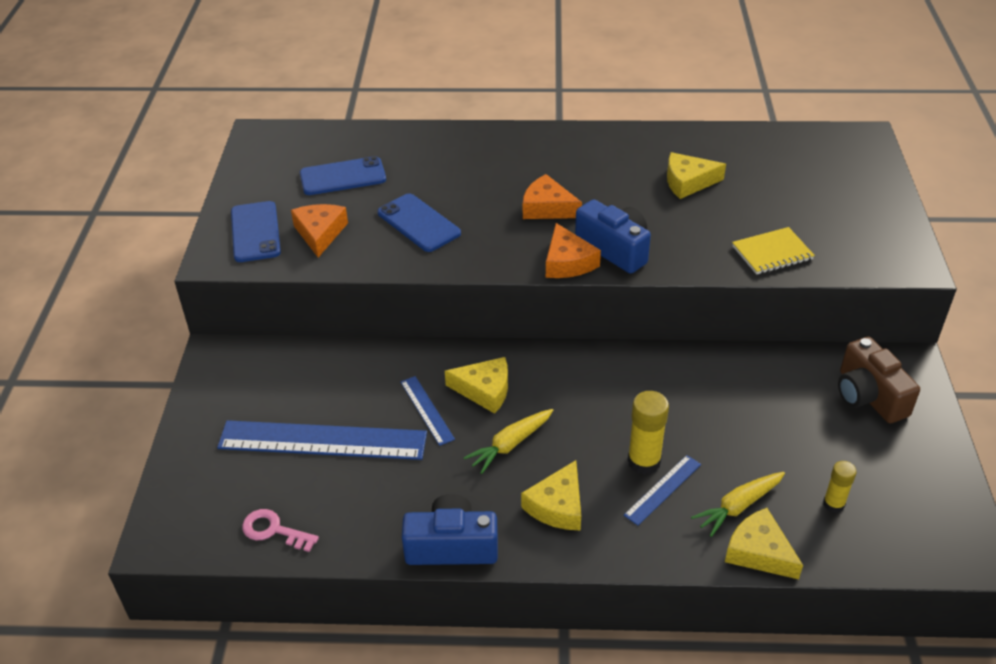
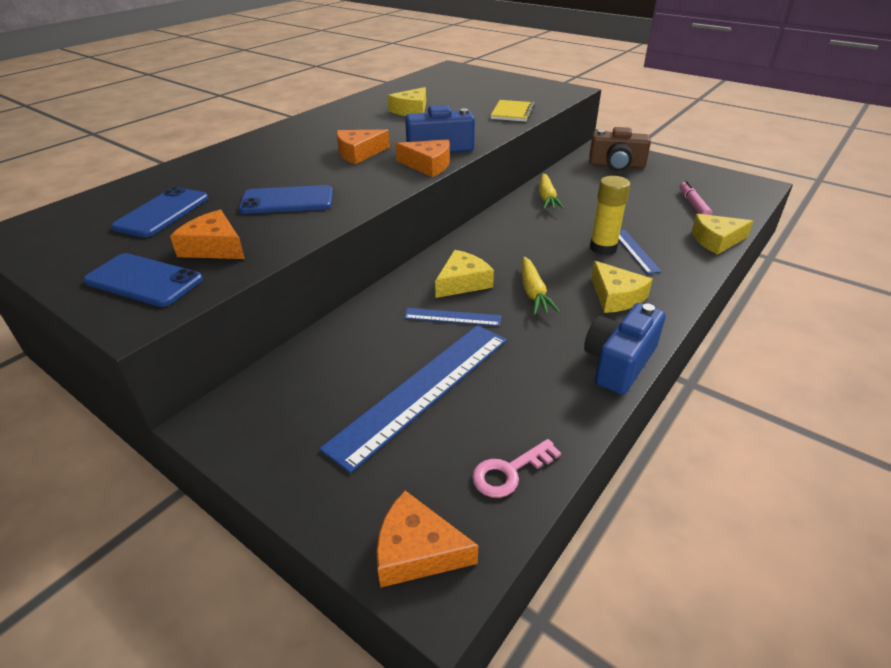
camera: 55 degrees left, 5 degrees down
(178, 515) = (417, 550): none -> orange cheese
(738, 506) = (672, 232): yellow carrot -> yellow carrot (547, 198)
(833, 504) = (693, 205): yellow glue stick -> pink marker

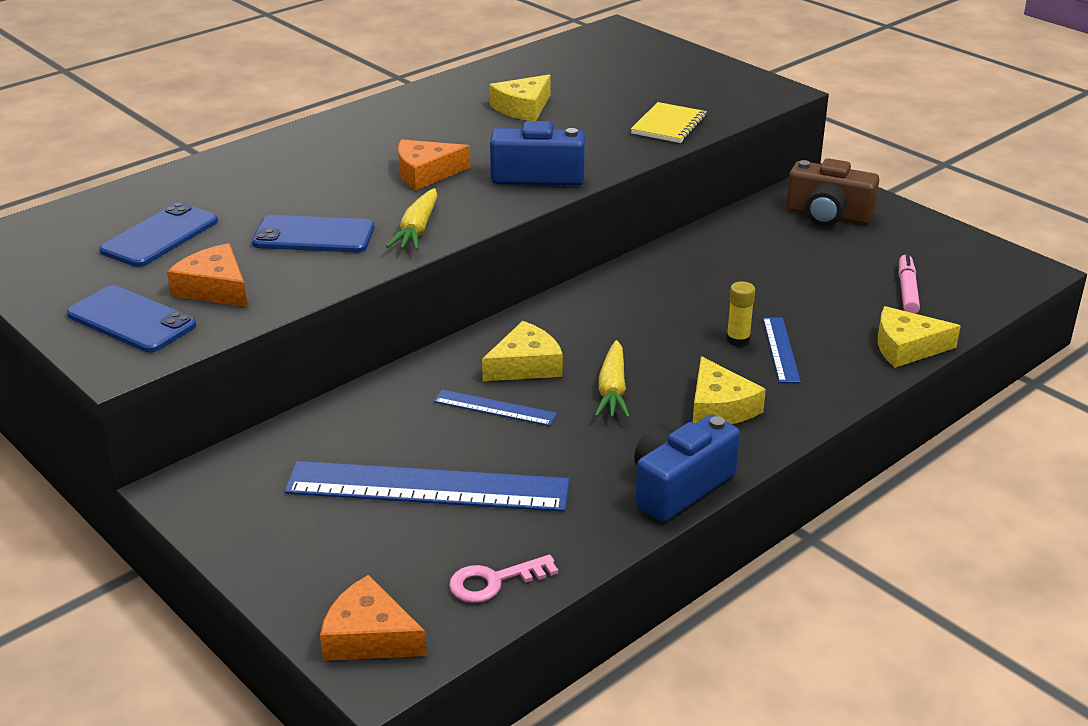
camera: 10 degrees right, 5 degrees down
(422, 390) = (427, 487): blue ruler -> blue ruler turned 45 degrees clockwise
(428, 165) = (511, 201): orange cheese -> none
(547, 198) = (695, 258): yellow carrot -> yellow carrot (417, 230)
(603, 248) = (738, 340): yellow glue stick -> yellow glue stick, size x0.62

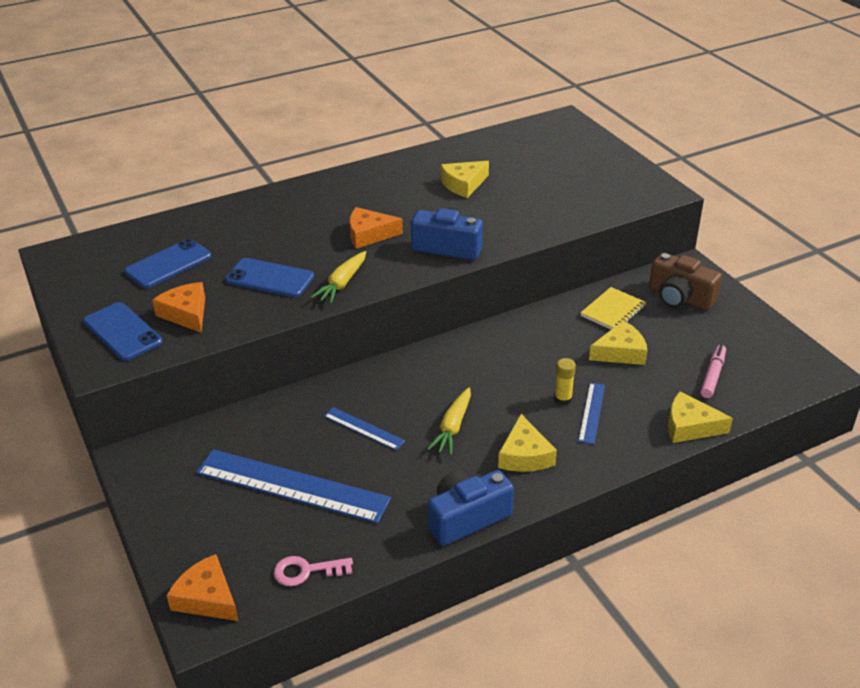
camera: 15 degrees right, 5 degrees up
(526, 365) = (399, 396): yellow cheese -> yellow cheese (621, 352)
(669, 125) = (565, 214): yellow notebook -> yellow notebook (613, 311)

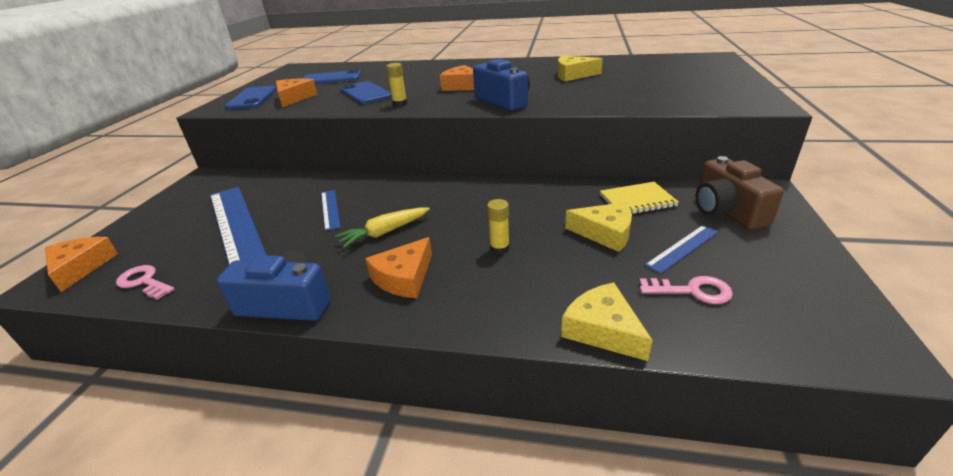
camera: 40 degrees right, 5 degrees down
(342, 283) = (400, 104): yellow carrot -> yellow glue stick
(524, 455) = (404, 277): yellow cheese -> orange cheese
(591, 412) = (511, 270): blue ruler -> blue ruler (682, 248)
(713, 375) = (692, 291): pink marker -> pink key

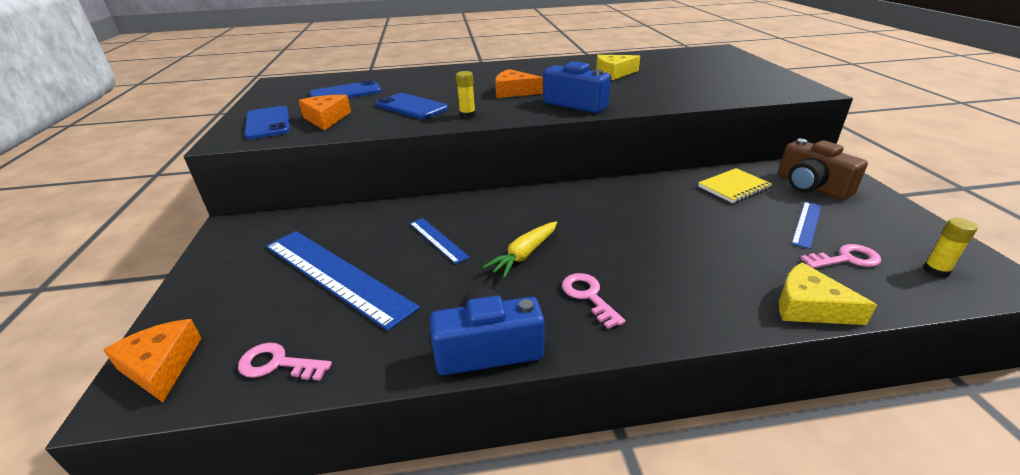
camera: 20 degrees left, 0 degrees up
(404, 277) = (589, 296): orange cheese -> pink key
(499, 248) = (654, 251): yellow glue stick -> yellow glue stick (936, 271)
(605, 233) = (734, 221): yellow cheese -> none

